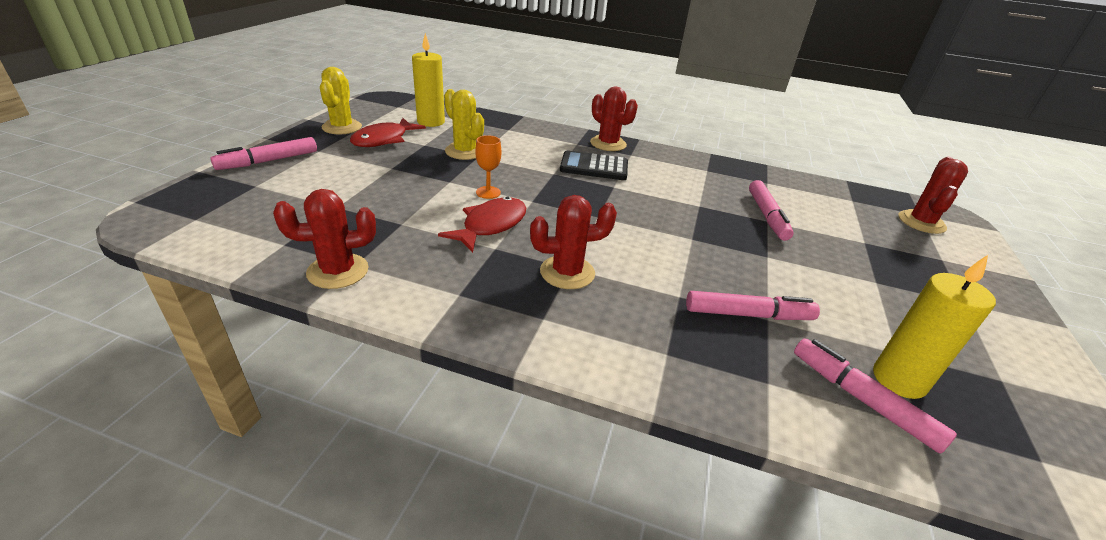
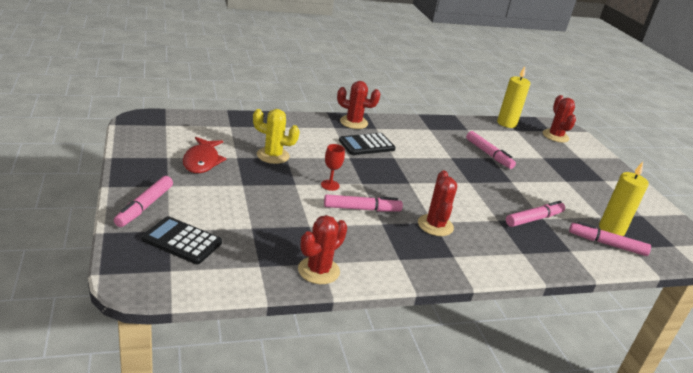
camera: 35 degrees left, 5 degrees down
(250, 198) = (182, 241): none -> black calculator
(342, 127) = (152, 158): yellow cactus -> none
(431, 122) = (213, 134): yellow candle -> yellow candle (506, 123)
(488, 192) = (330, 185): orange goblet -> red goblet
(491, 225) = (361, 209): red fish -> pink marker
(567, 272) = (435, 225): red cactus -> red cactus turned 45 degrees counterclockwise

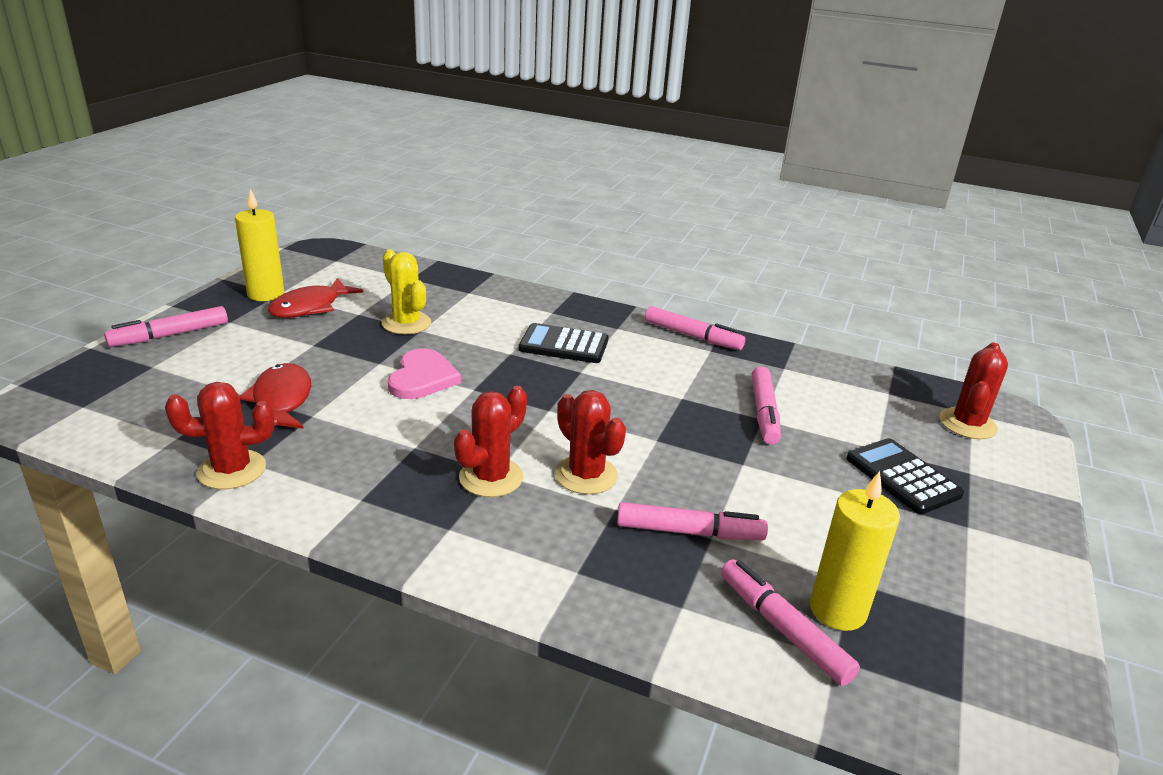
camera: 40 degrees right, 0 degrees up
(182, 241) = (144, 381): black calculator -> black calculator (902, 477)
(280, 223) = (281, 400): none -> red fish
(330, 185) = (422, 378): red goblet -> pink heart
(353, 122) = (592, 313): red cactus -> red cactus (586, 475)
(361, 209) = (416, 419): pink marker -> pink marker (692, 336)
(506, 123) = (884, 378): yellow candle -> yellow candle (266, 294)

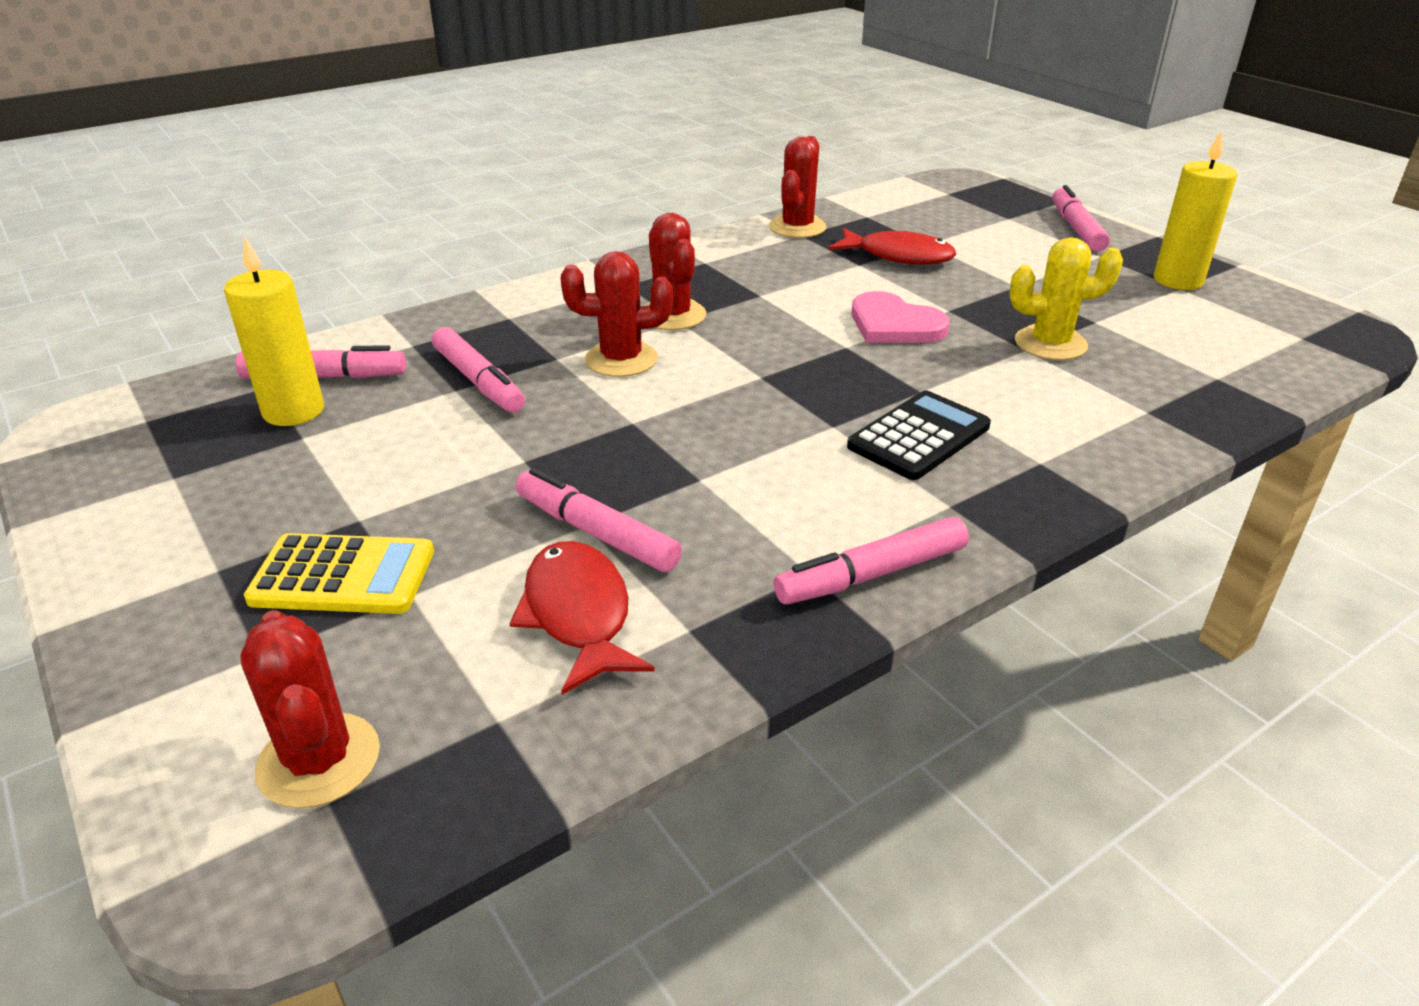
camera: 125 degrees right, 5 degrees up
(310, 307) = (1127, 298): red fish -> red fish (578, 615)
(688, 532) = (478, 381): pink marker -> pink marker turned 75 degrees counterclockwise
(902, 477) = (343, 576): black calculator -> yellow calculator

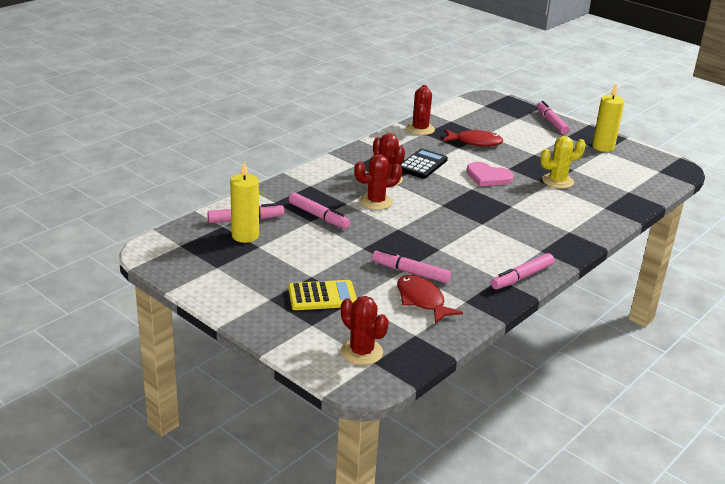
camera: 15 degrees left, 5 degrees down
(919, 437) = (518, 225): black calculator -> black calculator (422, 165)

